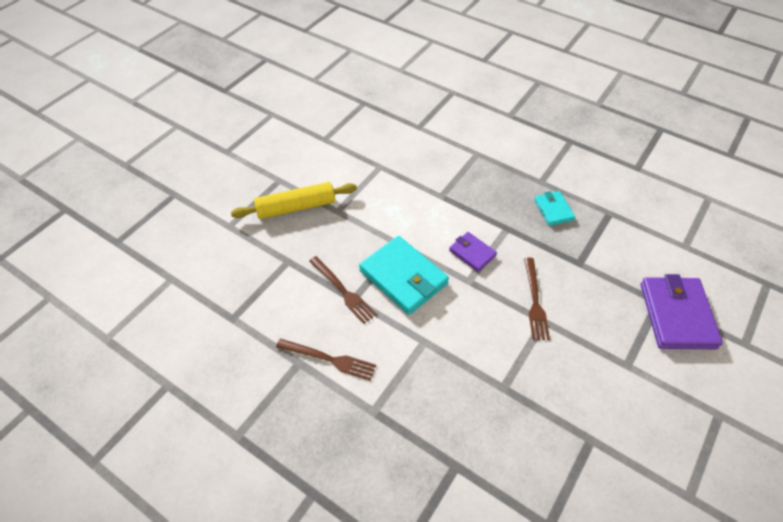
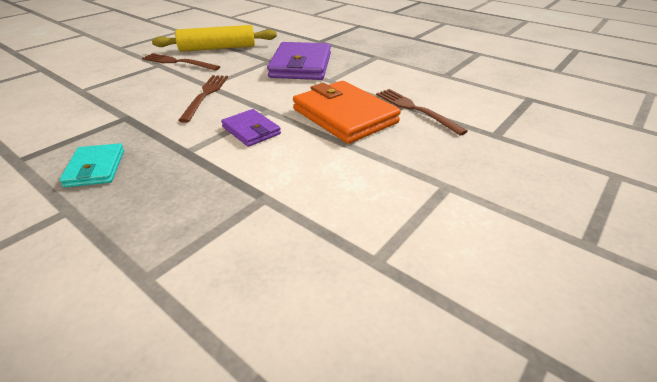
camera: 175 degrees left, 15 degrees down
(296, 207) = (521, 194): yellow rolling pin -> yellow rolling pin (217, 48)
(329, 359) = (419, 75): brown fork -> brown fork (178, 62)
(403, 277) = (344, 116): turquoise wallet -> orange wallet
(677, 315) = (75, 83): purple wallet -> purple wallet (301, 65)

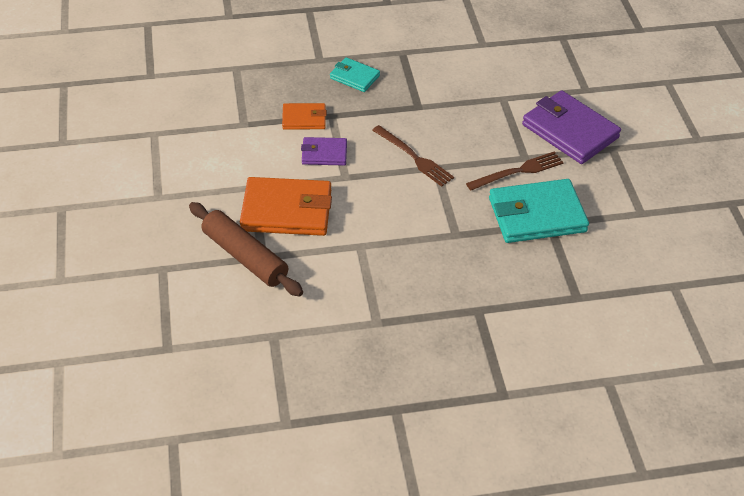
camera: 130 degrees right, 10 degrees up
(209, 164) = (304, 119): none -> orange wallet
(217, 48) = (537, 215): yellow rolling pin -> turquoise wallet
(301, 65) = (416, 248): purple wallet -> purple wallet (570, 131)
(416, 110) = (245, 257): brown fork -> brown rolling pin

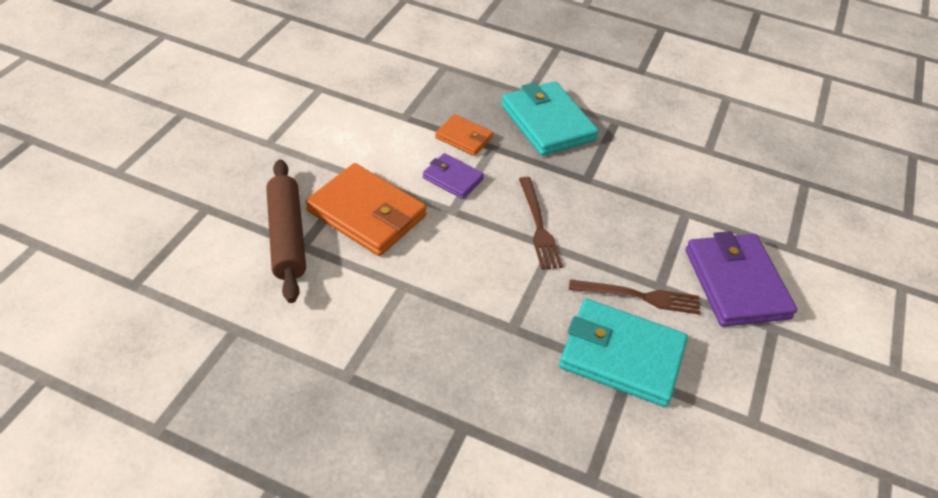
camera: 30 degrees right, 0 degrees up
(354, 77) = (547, 123): turquoise wallet -> turquoise wallet, size x1.85

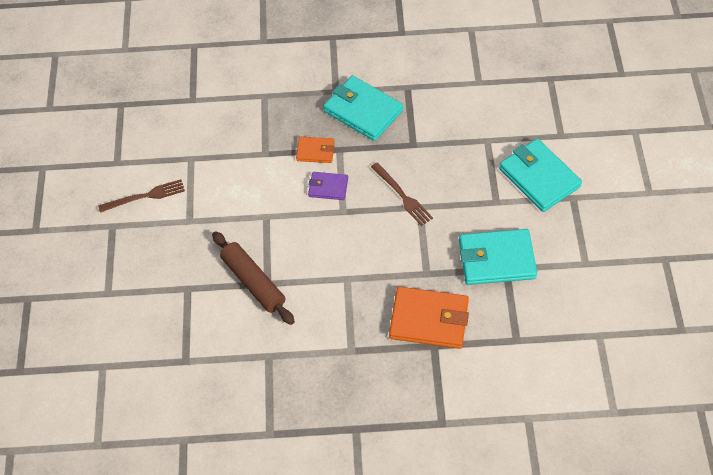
camera: 20 degrees left, 10 degrees up
(366, 213) = (291, 241): orange wallet -> orange wallet (429, 320)
(639, 296) = (487, 215): brown fork -> brown fork (145, 196)
(736, 283) = (539, 178): purple wallet -> turquoise wallet

